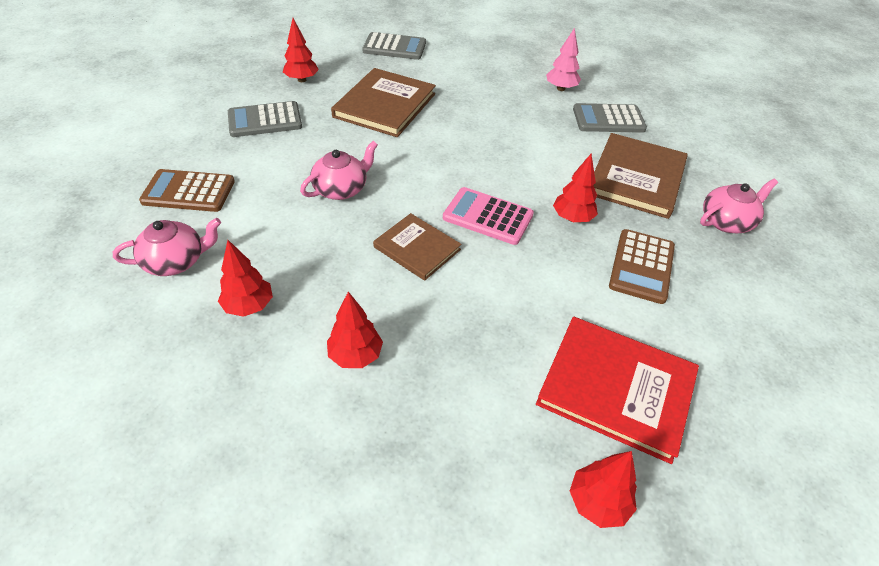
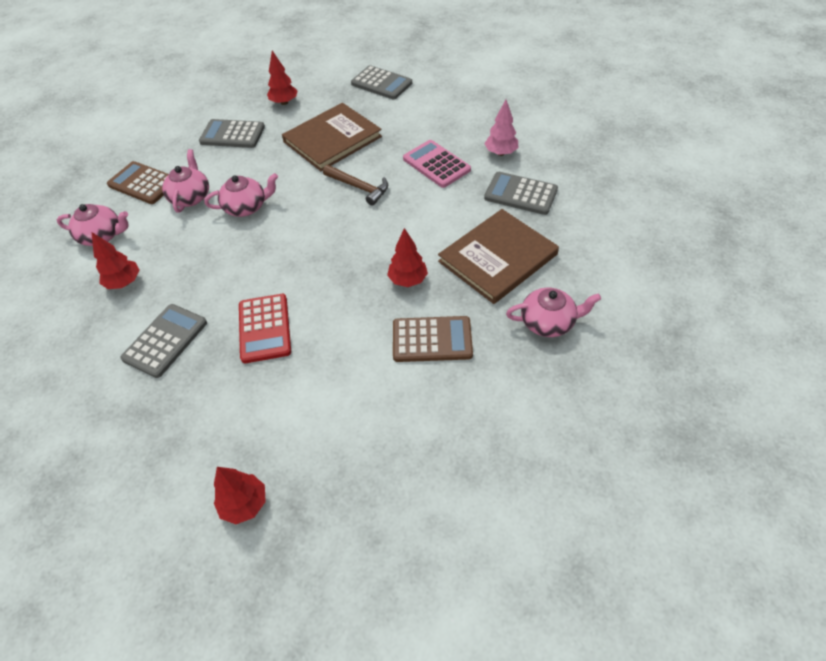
camera: 30 degrees right, 5 degrees up
(263, 193) = (191, 197): none -> pink teapot
(355, 355) = (165, 340): red tree -> grey calculator
(417, 248) = (265, 271): brown book -> none
(451, 144) = (359, 187): none -> brown hammer
(464, 306) = (265, 328): none -> red calculator
(487, 217) = (339, 260): pink calculator -> pink calculator (436, 164)
(616, 388) = (326, 430): red book -> none
(642, 266) = (432, 339): brown calculator -> brown calculator turned 135 degrees counterclockwise

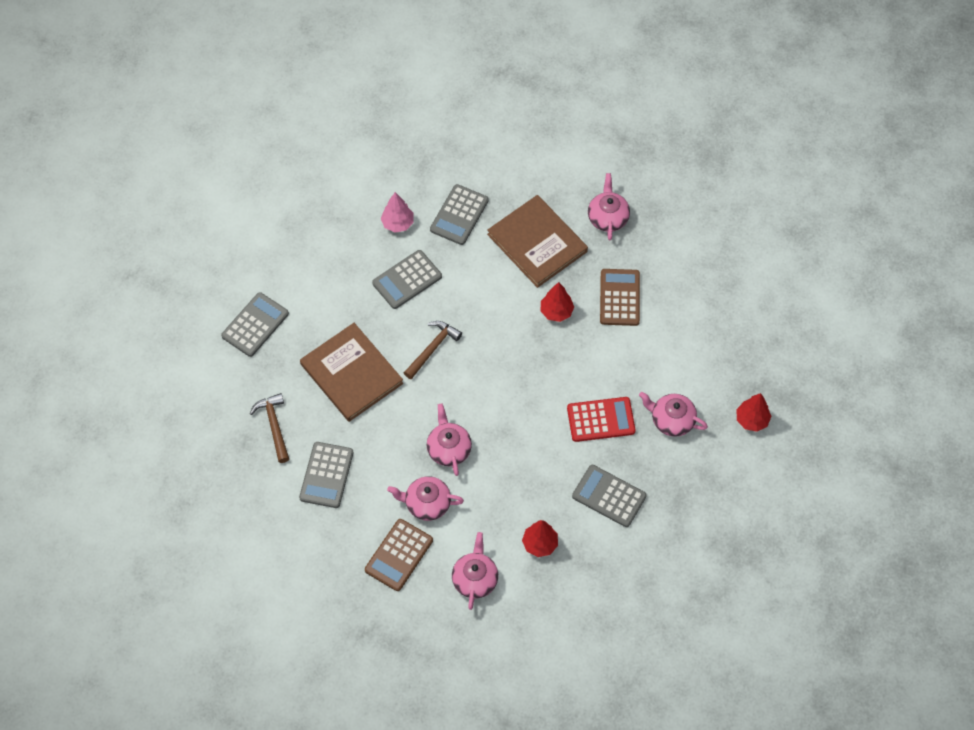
camera: 90 degrees left, 10 degrees up
(256, 402) = (671, 420): none -> pink teapot
(284, 102) = (274, 426): red tree -> brown hammer
(436, 164) = (407, 280): pink calculator -> grey calculator

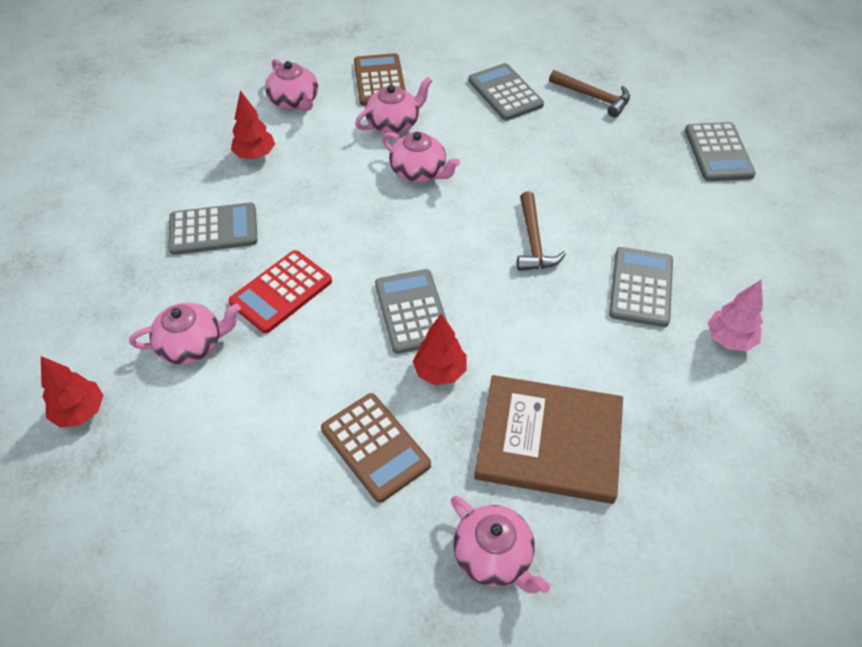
camera: 140 degrees right, 10 degrees down
(351, 374) = (582, 171): brown book -> none
(459, 215) = (679, 403): grey calculator -> grey calculator (412, 311)

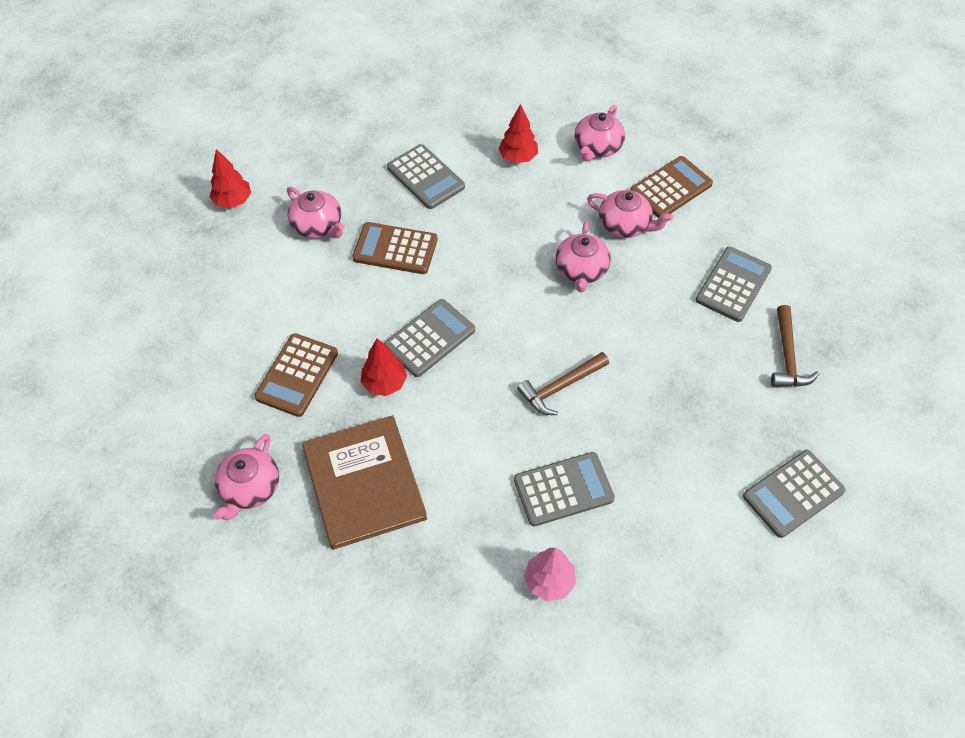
camera: 60 degrees right, 5 degrees up
(281, 292) = (395, 249): red calculator -> brown calculator

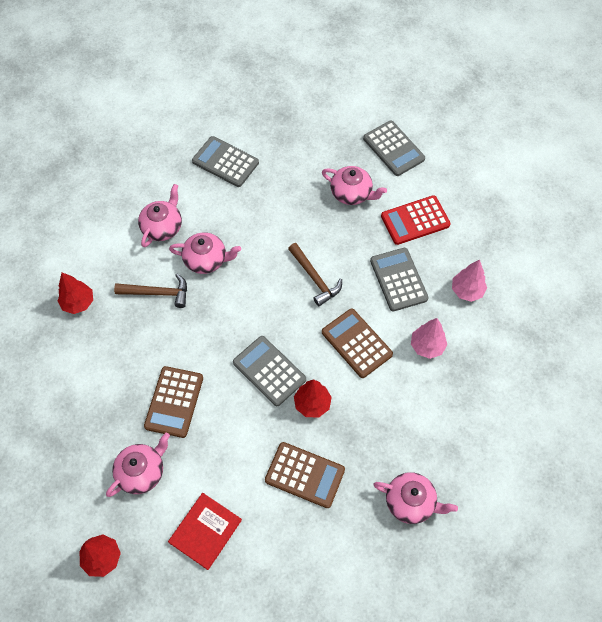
camera: 90 degrees left, 5 degrees up
(246, 283) = (205, 531): none -> red book
(364, 483) = (401, 414): brown book -> none
(425, 177) = (92, 379): grey calculator -> none
(460, 520) = (427, 346): none -> pink tree
(597, 147) = (75, 242): pink teapot -> pink teapot (352, 193)
(664, 517) = (415, 220): none -> red calculator
(670, 188) = (127, 193): brown calculator -> brown calculator (356, 343)
(787, 356) = (289, 138): brown hammer -> brown hammer (158, 293)

